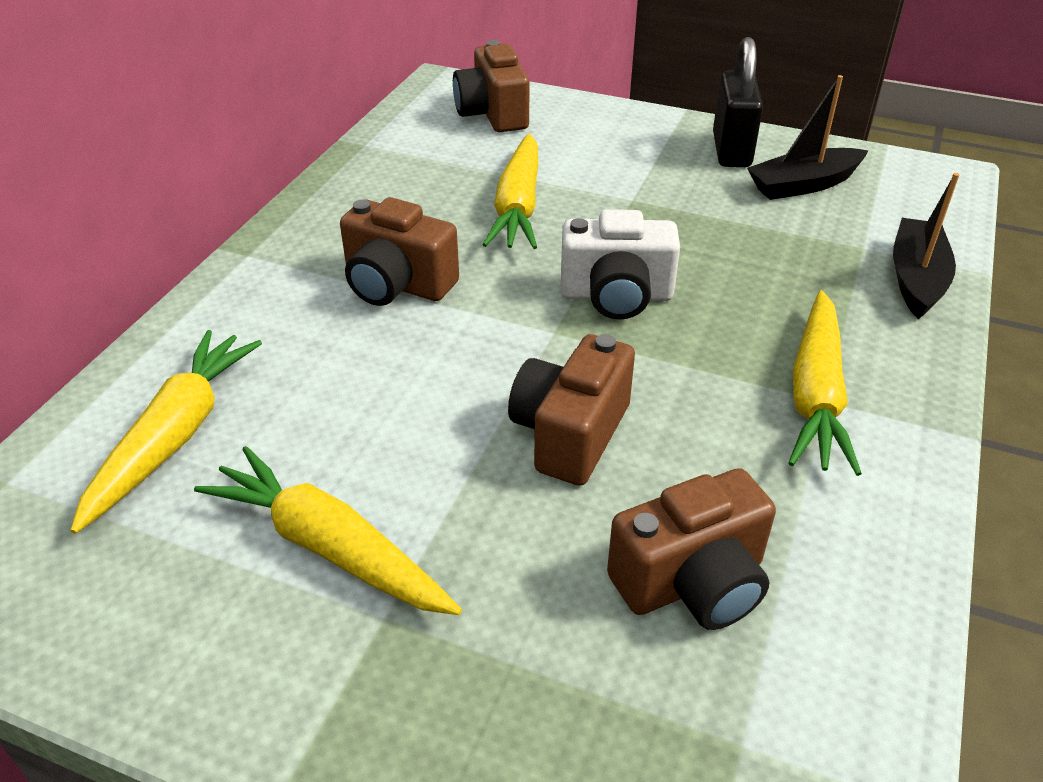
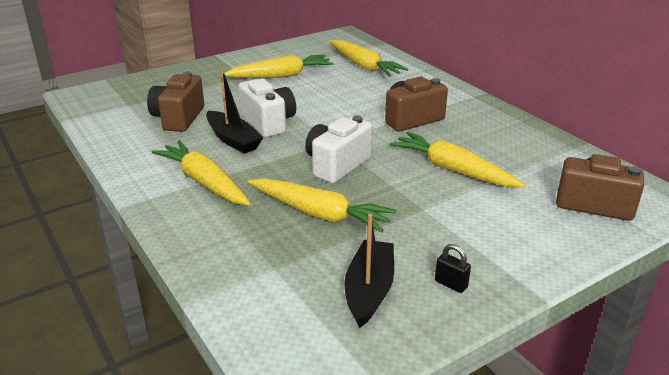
camera: 125 degrees right, 10 degrees down
(570, 434) = (268, 123): brown camera -> white camera
(731, 151) = (451, 284): black padlock -> black padlock, size x0.46
(737, 260) = (320, 214): none -> yellow carrot
(916, 278) = (223, 268): black boat -> black boat (233, 140)

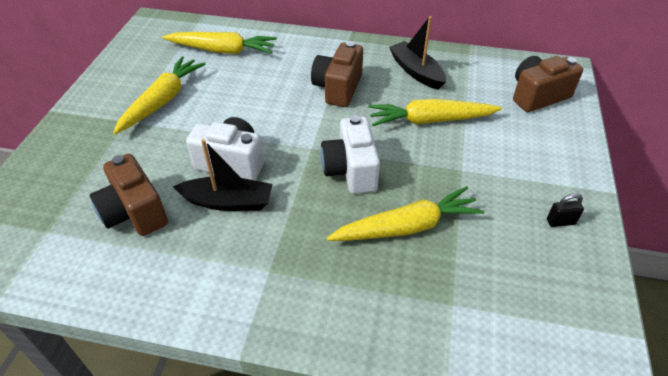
camera: 45 degrees left, 15 degrees up
(204, 182) = (273, 266): yellow carrot -> none
(369, 290) = (530, 268): black boat -> black boat (416, 72)

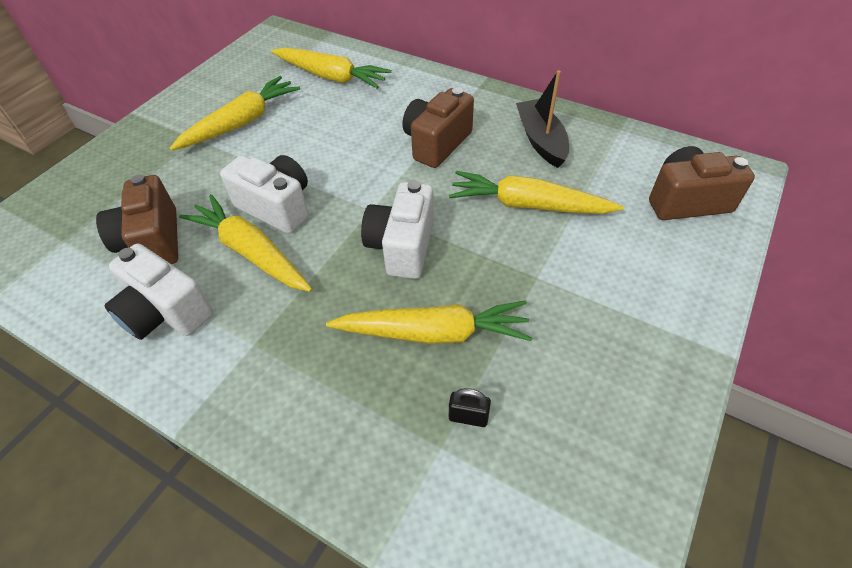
camera: 20 degrees right, 5 degrees up
(179, 265) = (166, 312): none -> white camera
(228, 202) = (251, 252): black boat -> yellow carrot
(560, 222) = (636, 378): black padlock -> black padlock (468, 417)

